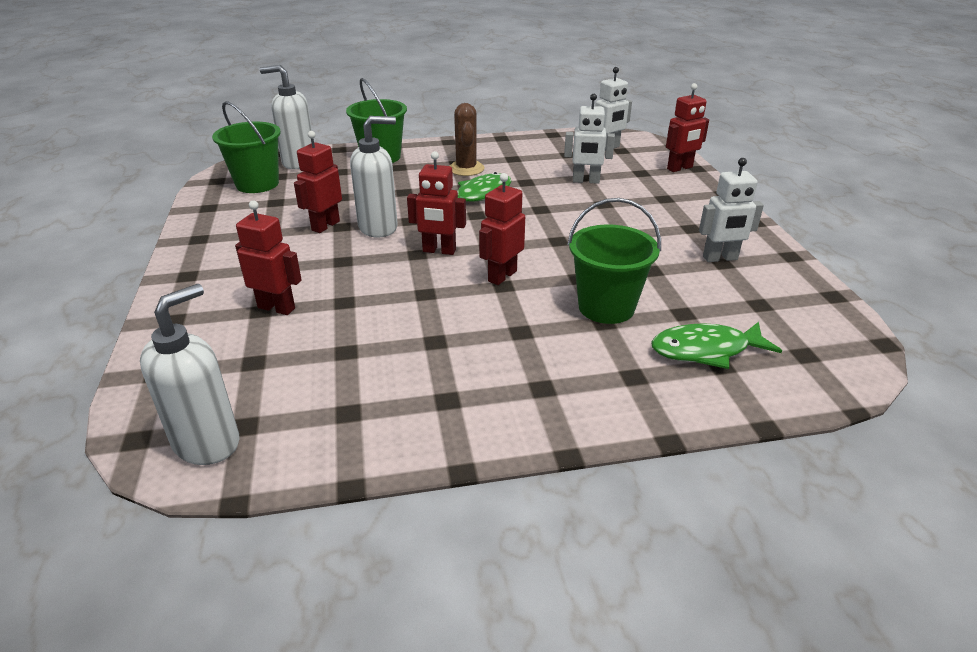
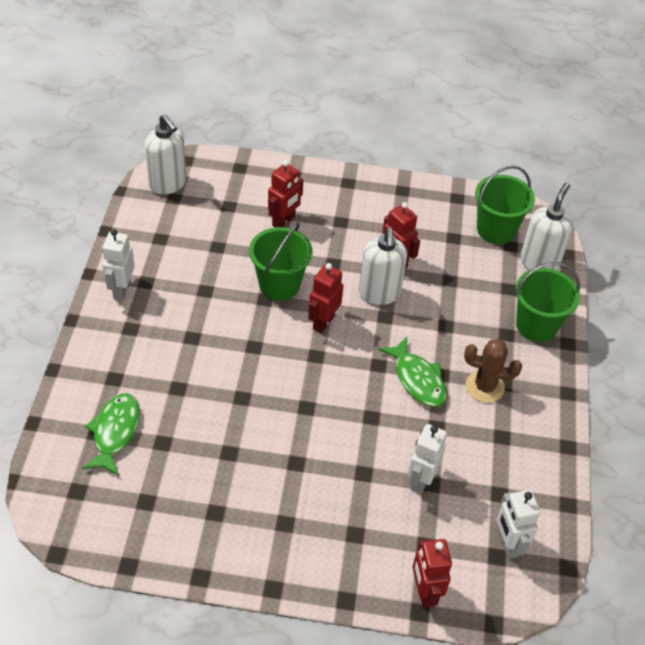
camera: 105 degrees right, 15 degrees up
(502, 276) = (267, 350): red robot -> none
(606, 307) = (194, 397): green bucket -> green bucket (279, 285)
(720, 258) = (222, 514): white robot -> white robot (121, 290)

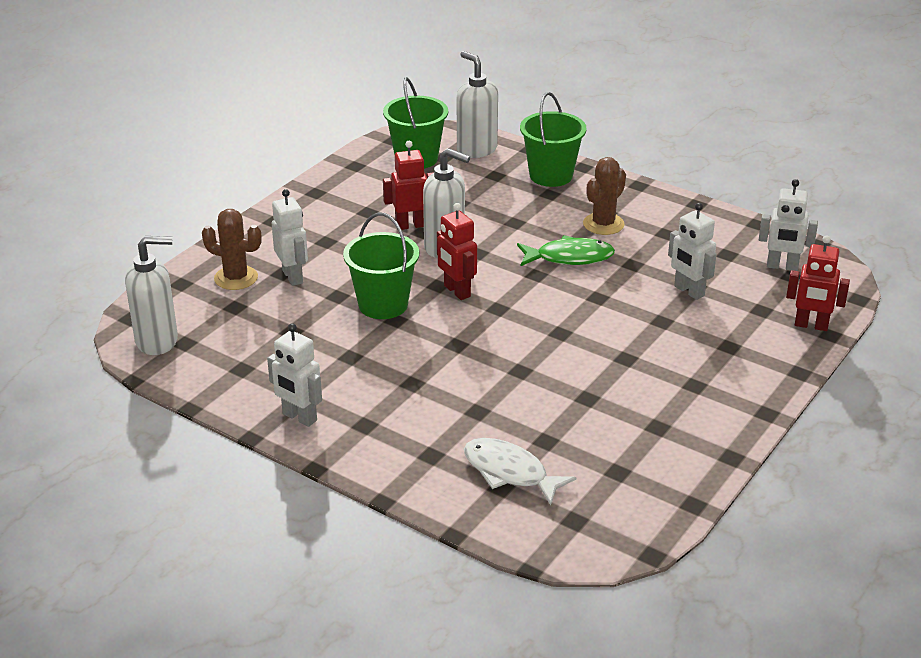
camera: 60 degrees left, 15 degrees down
(115, 432) = (510, 472): green fish -> white fish
(263, 192) = (236, 278): none -> brown cactus
(284, 221) = (293, 277): red robot -> white robot

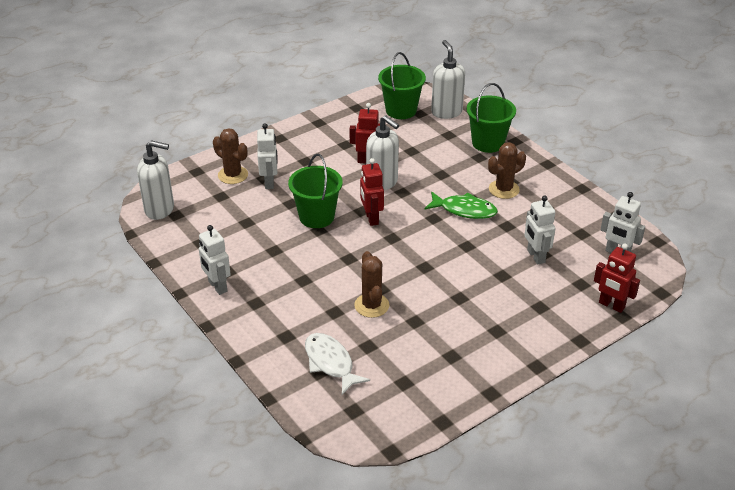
camera: 20 degrees right, 5 degrees up
(521, 392) = (371, 305): none -> brown cactus

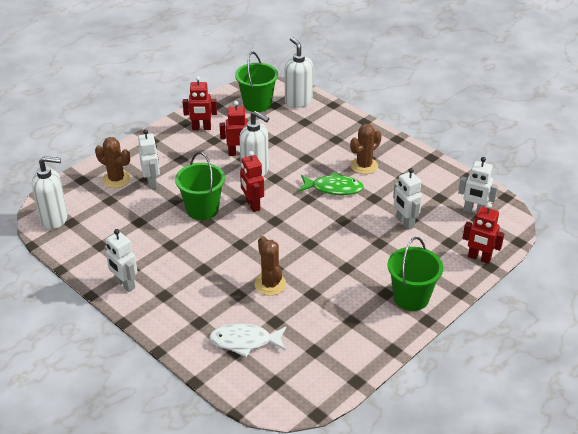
camera: 10 degrees left, 0 degrees up
(330, 363) = (245, 341): white fish -> white fish turned 45 degrees counterclockwise
(335, 130) = (201, 128): none -> red robot
(488, 143) = (341, 125): green bucket -> green bucket (411, 298)

